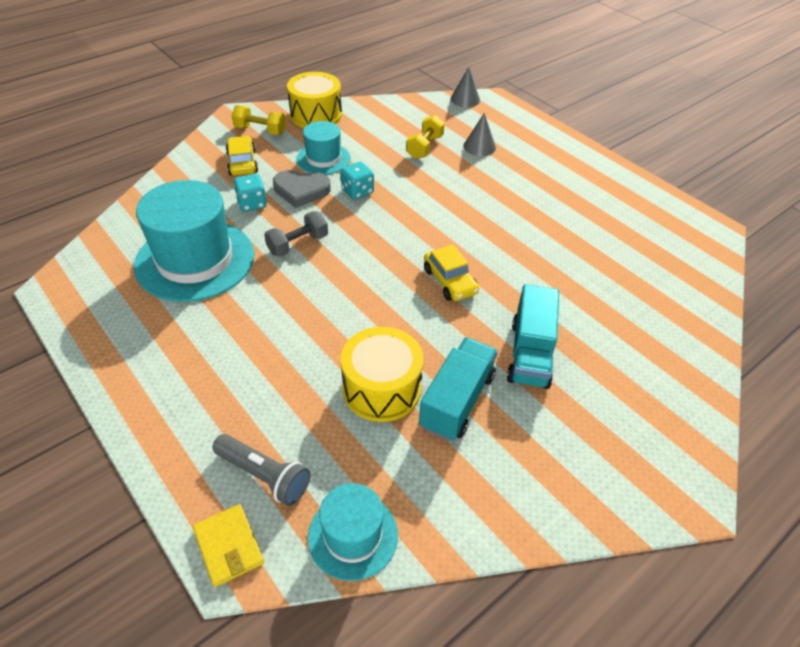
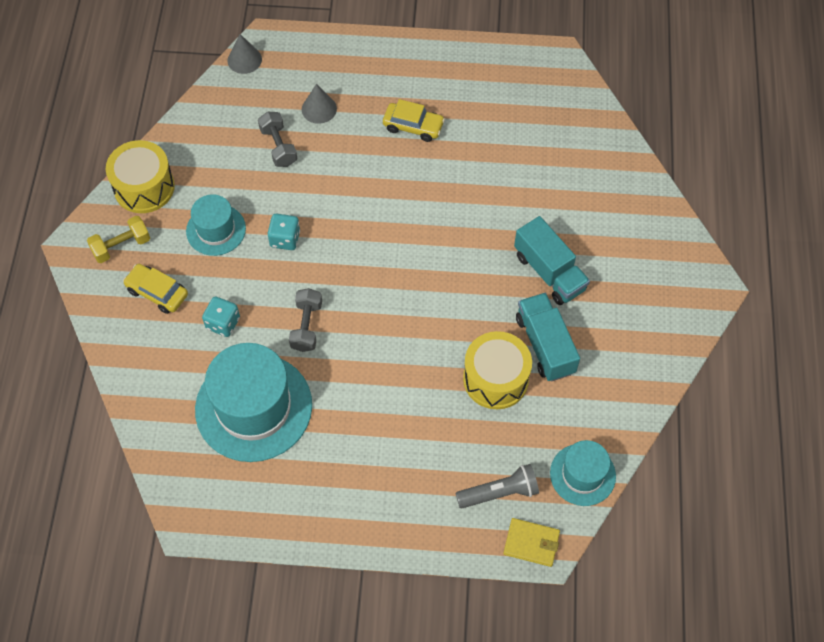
camera: 45 degrees left, 15 degrees up
(301, 191) = (242, 277): grey heart -> none
(424, 147) = (278, 147): yellow dumbbell -> grey dumbbell
(450, 281) = (443, 261): yellow car -> yellow car (413, 126)

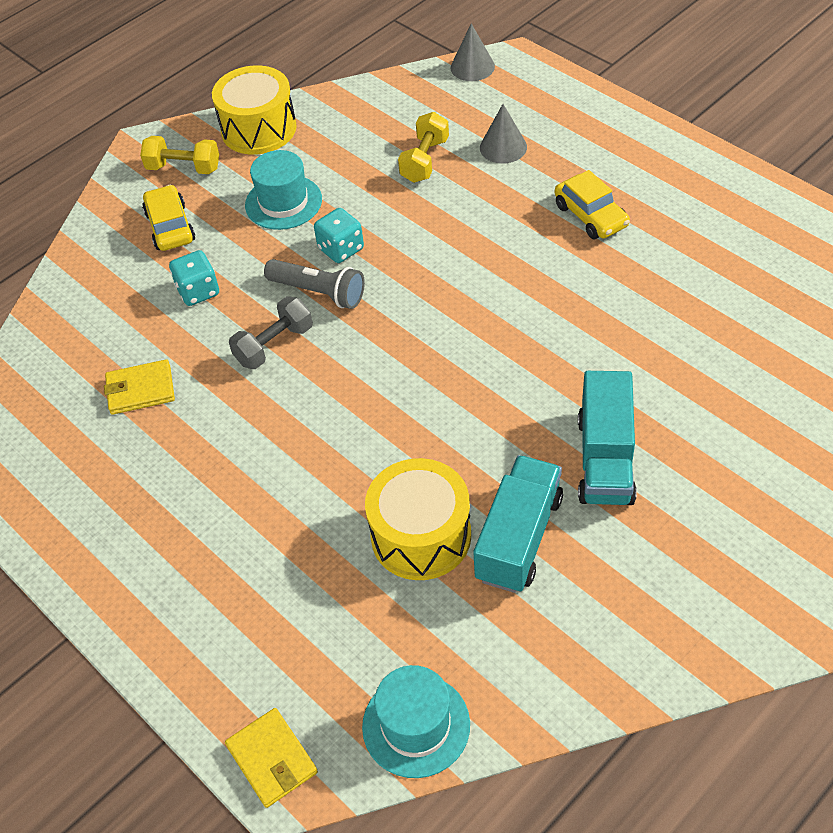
camera: 45 degrees right, 10 degrees down
(253, 407) = (140, 390): turquoise hat -> yellow wallet
(278, 147) = (424, 160): grey dumbbell -> yellow dumbbell
(499, 492) = (295, 669): grey flashlight -> grey flashlight (318, 292)

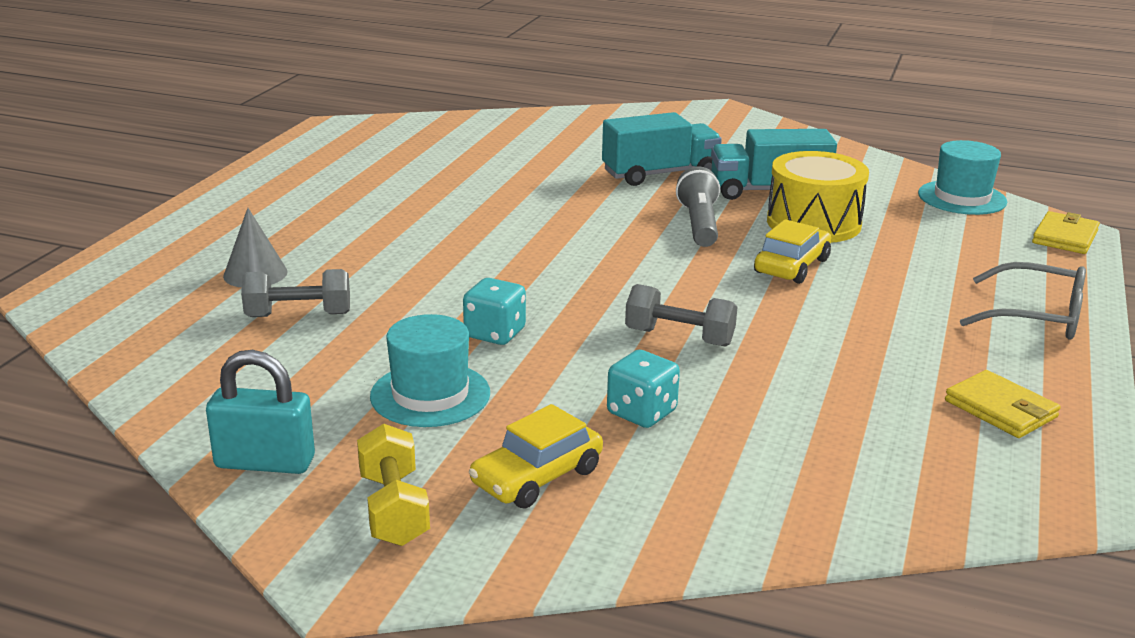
camera: 120 degrees left, 25 degrees down
(140, 390) = (829, 404): yellow wallet -> yellow wallet (1000, 409)
(153, 605) = (1038, 317): none -> grey glasses
(259, 129) = (265, 462): yellow drum -> turquoise padlock
(318, 292) = (577, 331): grey flashlight -> grey flashlight (699, 224)
(424, 160) = (298, 315): yellow dumbbell -> grey dumbbell
(472, 67) = (75, 321): grey cone -> none
(591, 216) = (359, 215): yellow car -> yellow car (791, 266)

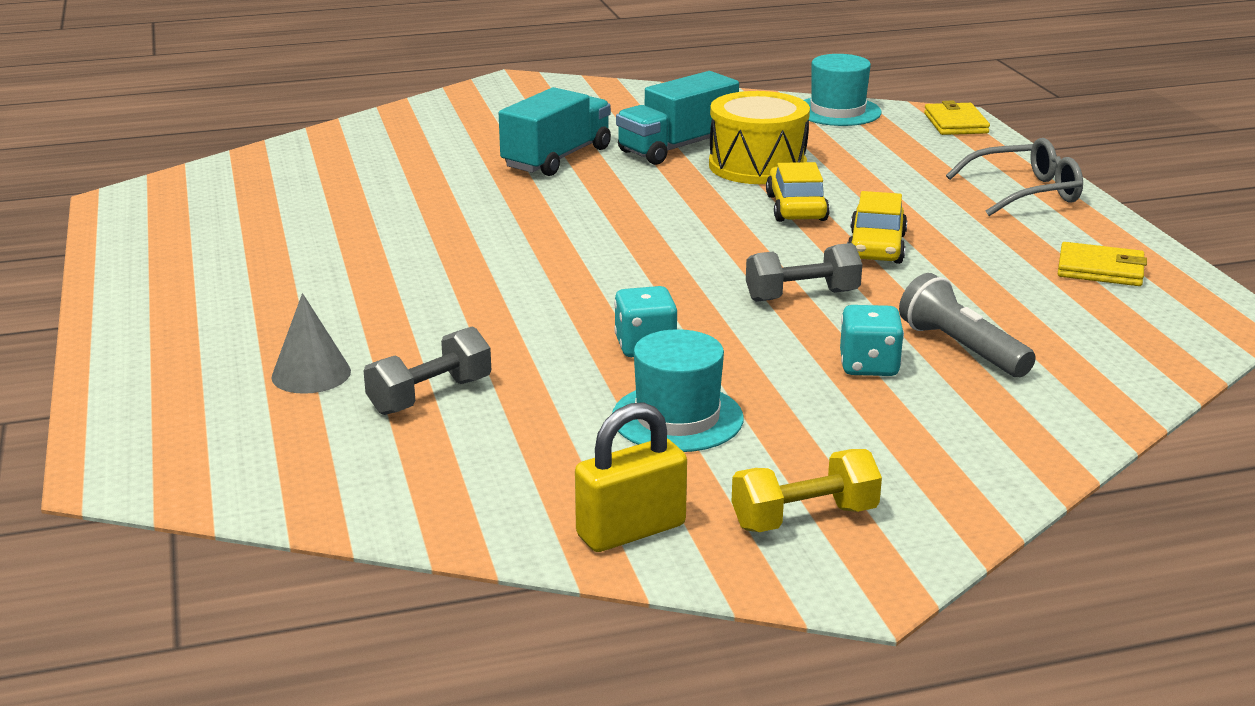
camera: 35 degrees left, 0 degrees up
(265, 462) = (631, 531): turquoise padlock -> yellow padlock
(393, 509) = (804, 518): yellow dumbbell -> yellow dumbbell turned 60 degrees counterclockwise
(537, 477) = (872, 446): yellow car -> yellow car (876, 247)
(699, 224) = (665, 195): grey flashlight -> grey flashlight (961, 348)

